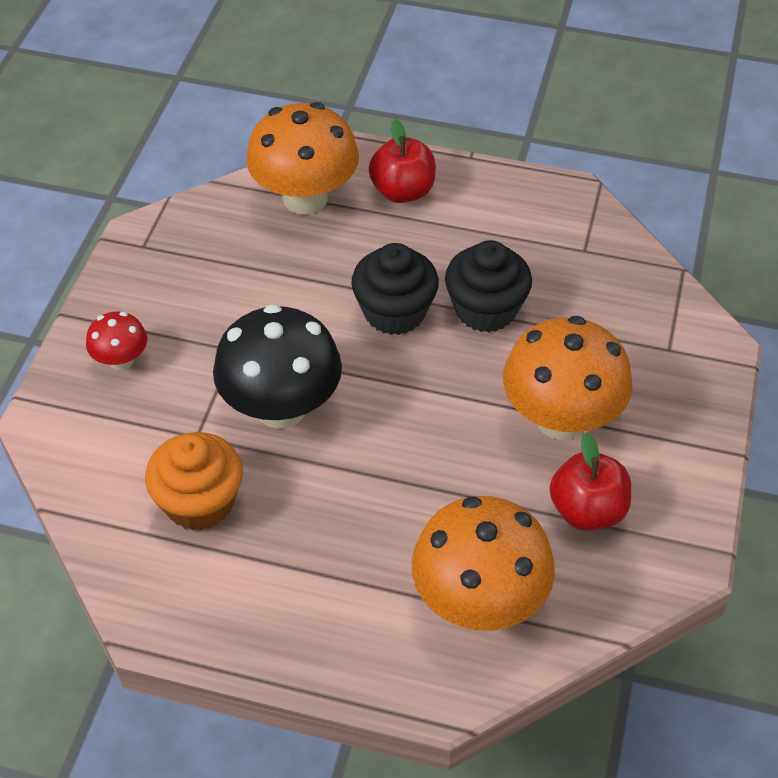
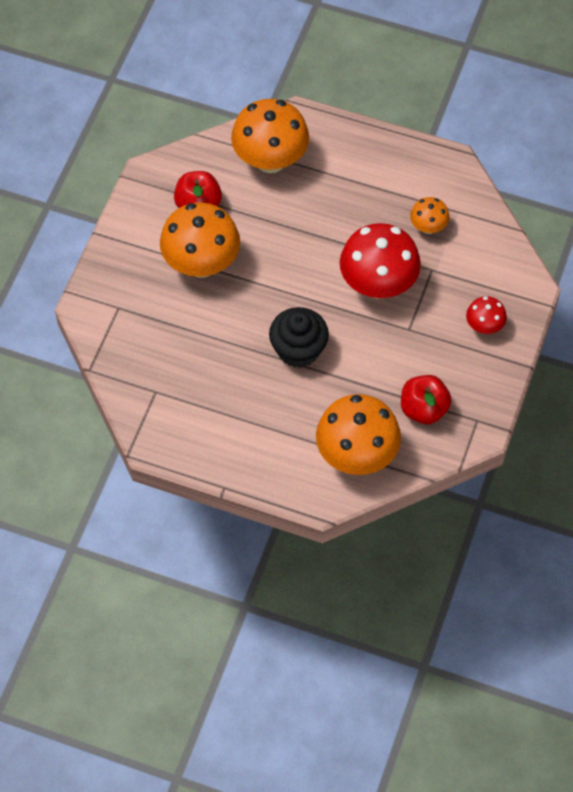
camera: 175 degrees left, 10 degrees up
(199, 502) = (428, 227): orange cupcake -> orange mushroom
(281, 407) = (378, 284): black mushroom -> red mushroom
(402, 191) = (281, 456): red apple -> red apple (423, 409)
(485, 309) = (235, 347): black cupcake -> none

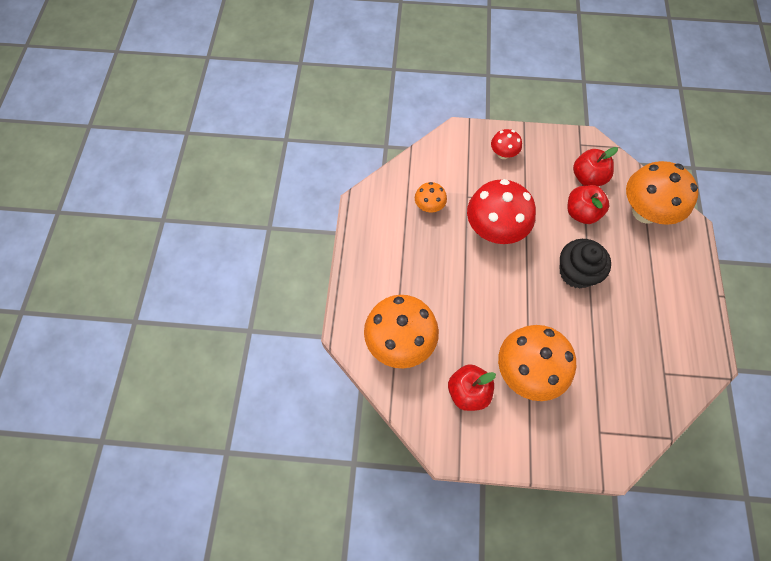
camera: 105 degrees left, 5 degrees up
(375, 383) = (581, 213): none -> red apple

